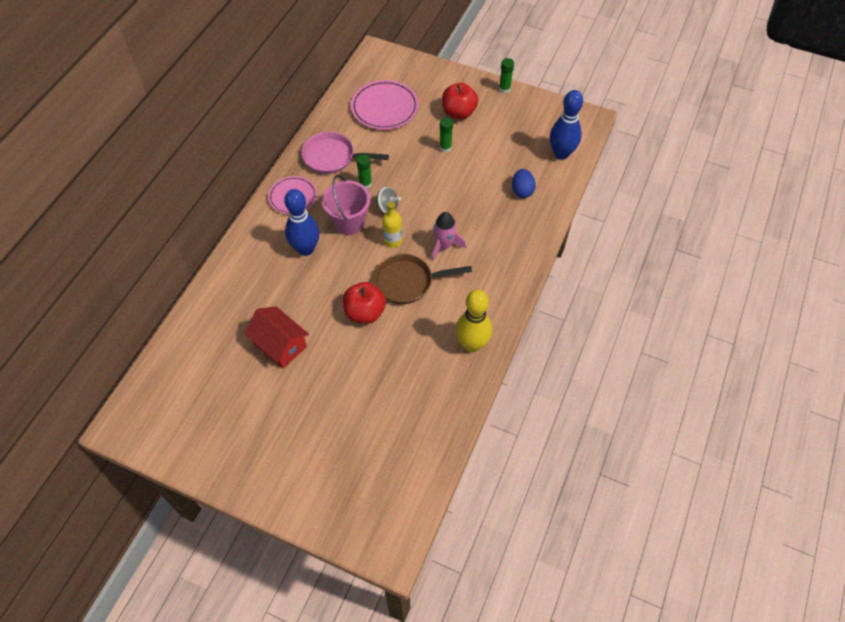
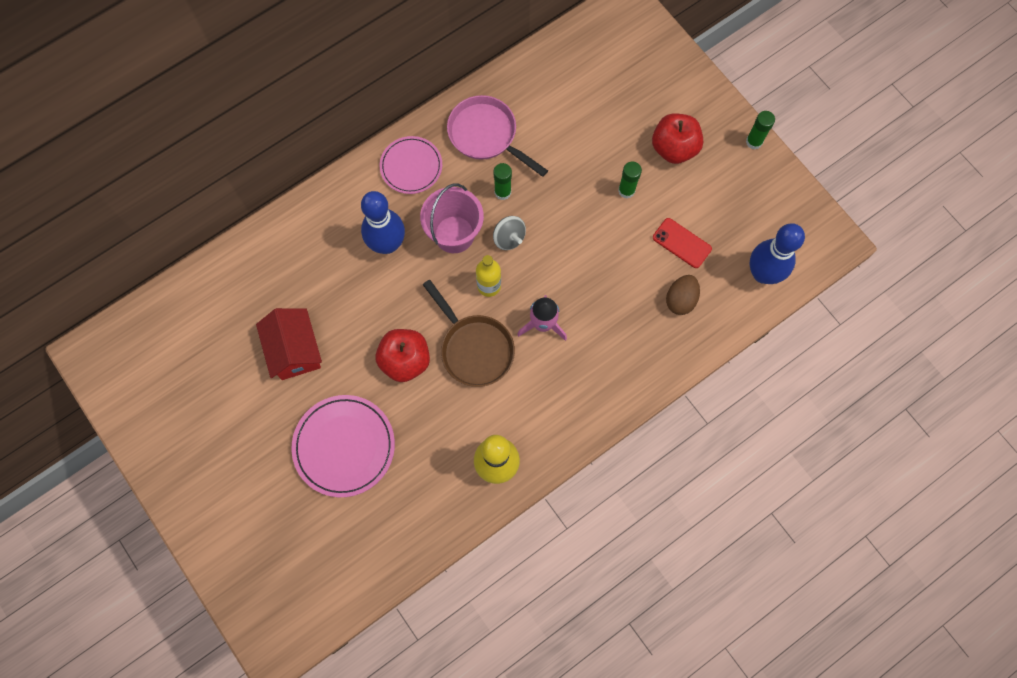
camera: 30 degrees right, 15 degrees up
(384, 107) = (588, 94): pink plate -> pink plate (344, 446)
(408, 282) = (474, 348): brown pan -> brown pan turned 150 degrees counterclockwise
(500, 160) = (681, 243): none -> red phone
(522, 191) = (680, 300): blue egg -> brown egg

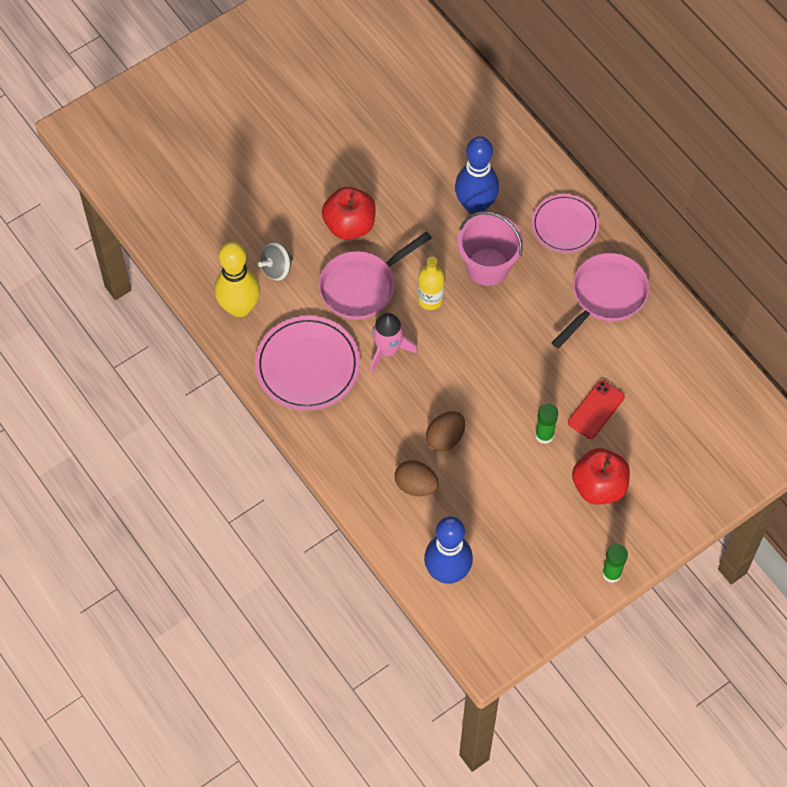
camera: 90 degrees right, 10 degrees down
(295, 350) = (361, 130): red house -> none
(344, 446) = (263, 175): pink plate -> pink plate (307, 366)
(474, 348) = (362, 286): brown pan -> pink pan
(502, 192) = (538, 312): green glue stick -> none
(509, 238) = (484, 318): grey spinning top -> grey spinning top (277, 269)
(632, 274) = (445, 438): none -> brown egg
(681, 243) = (482, 489): red phone -> red phone (596, 410)

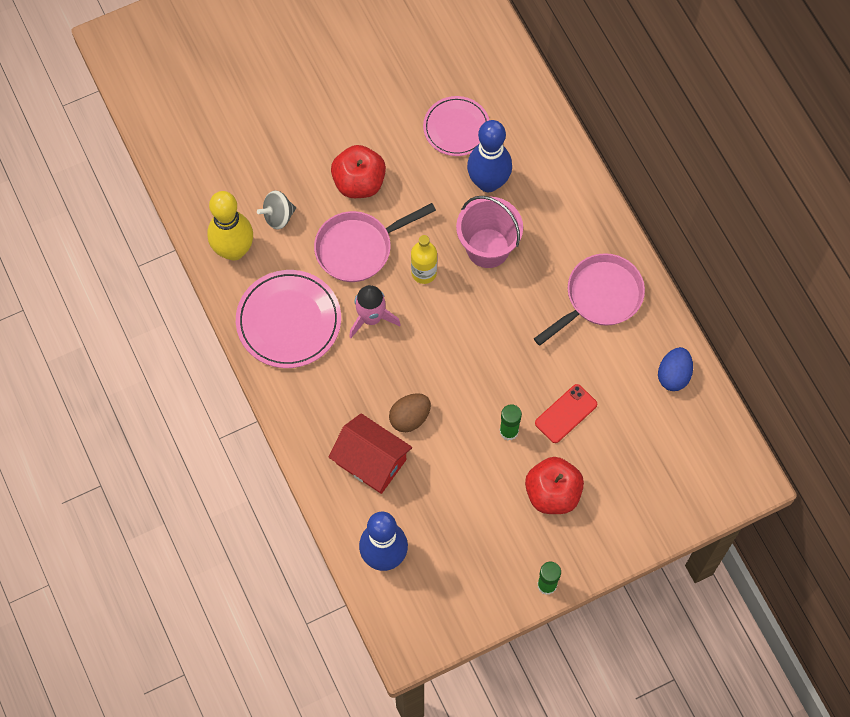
camera: 10 degrees right, 5 degrees up
(416, 485) = (371, 461): brown egg -> red house
(565, 225) = (573, 217): pink plate -> pink plate (456, 128)
(692, 357) = (673, 375): none -> blue egg

